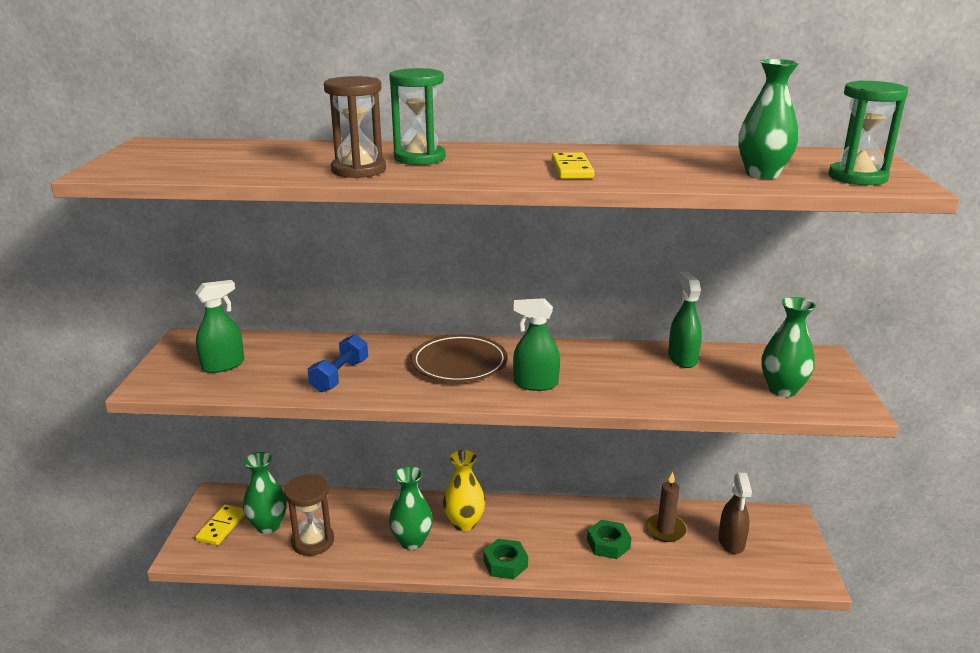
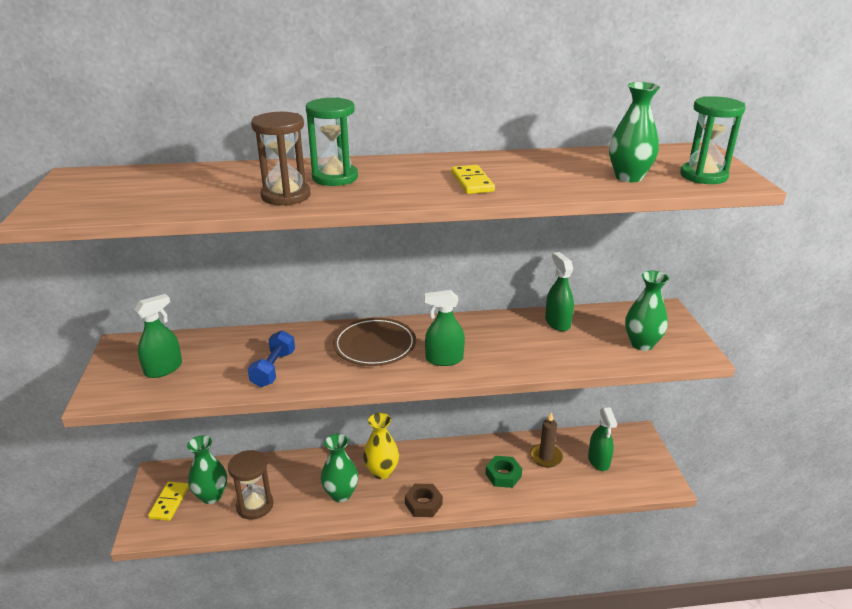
camera: 10 degrees left, 5 degrees up
(505, 564) = (423, 504): green nut -> brown nut
(731, 542) = (598, 461): brown spray bottle -> green spray bottle

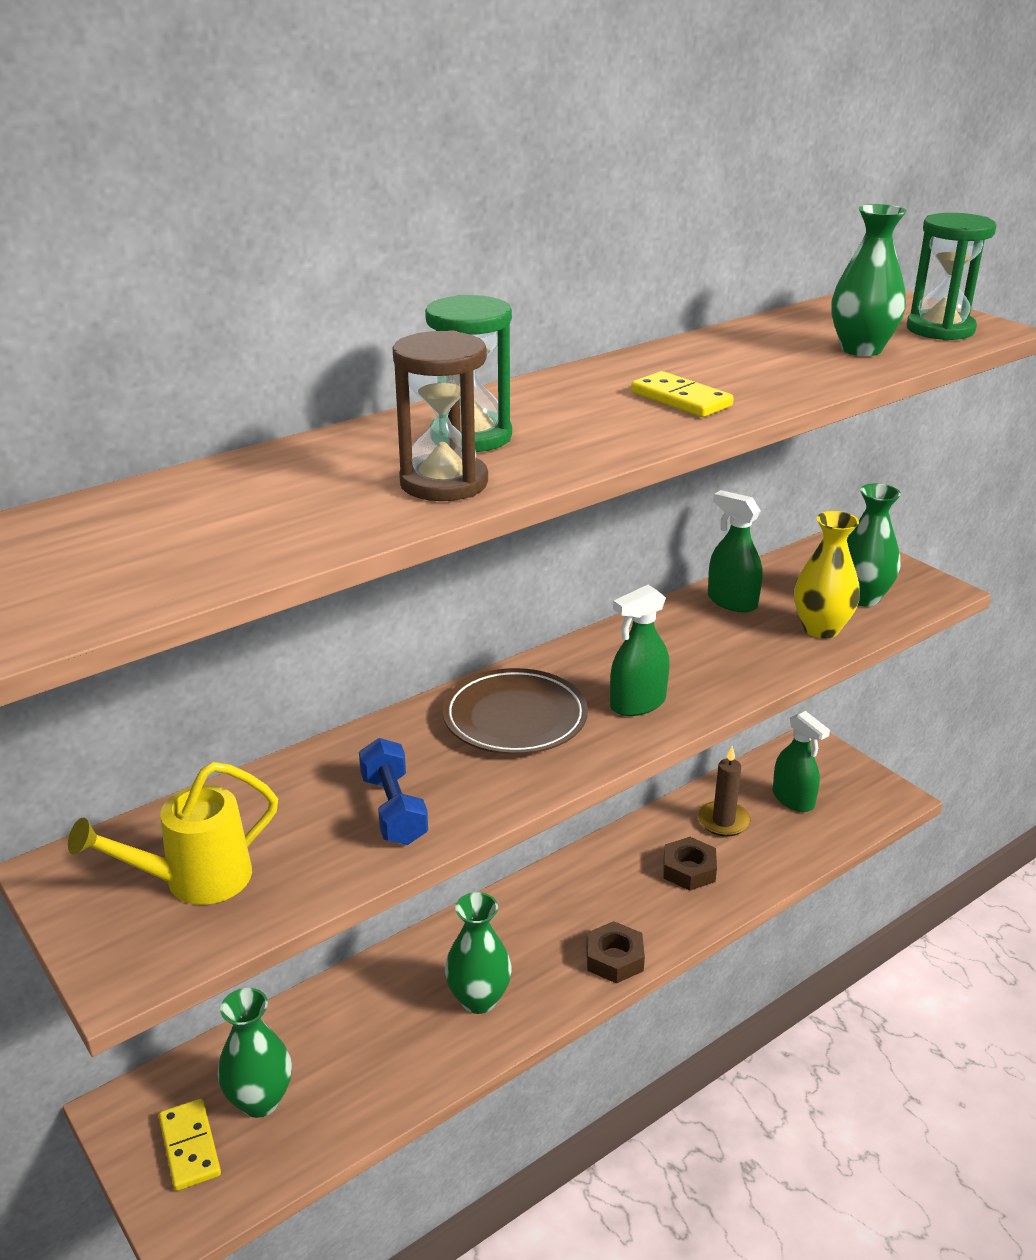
camera: 30 degrees left, 0 degrees up
(163, 369) = (195, 881): green spray bottle -> yellow watering can
(255, 505) = (352, 1080): brown hourglass -> none
(382, 472) = (512, 938): yellow vase -> yellow vase (821, 629)
(503, 475) = (689, 870): green nut -> brown nut

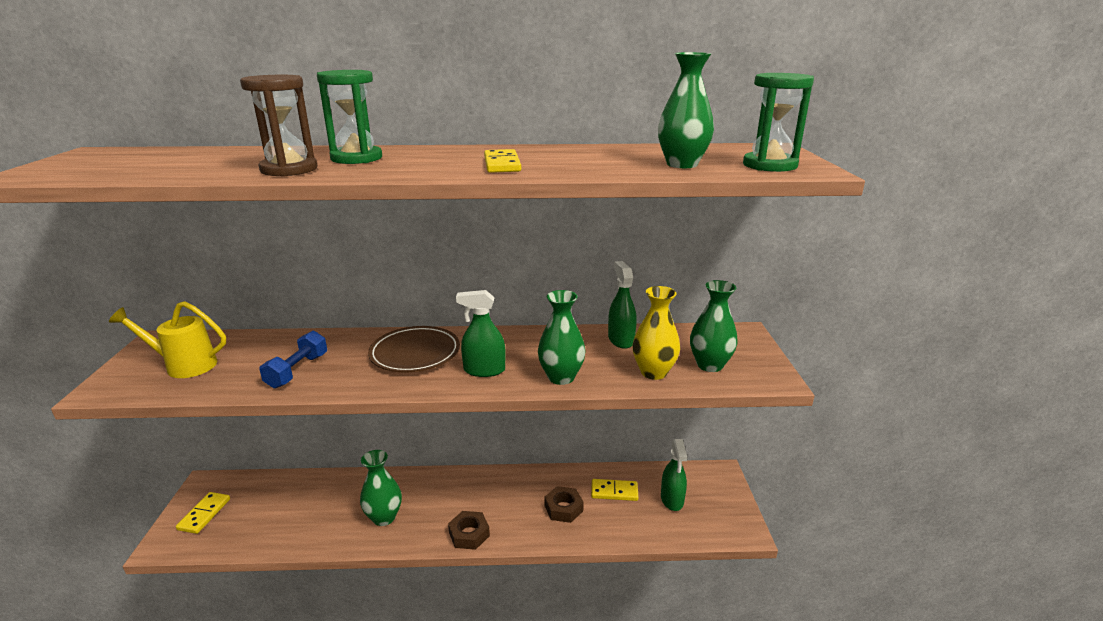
camera: 35 degrees right, 5 degrees down
(260, 1100) = (249, 510): green vase -> green vase (561, 377)
(723, 821) = (614, 491): brown candle -> yellow domino

